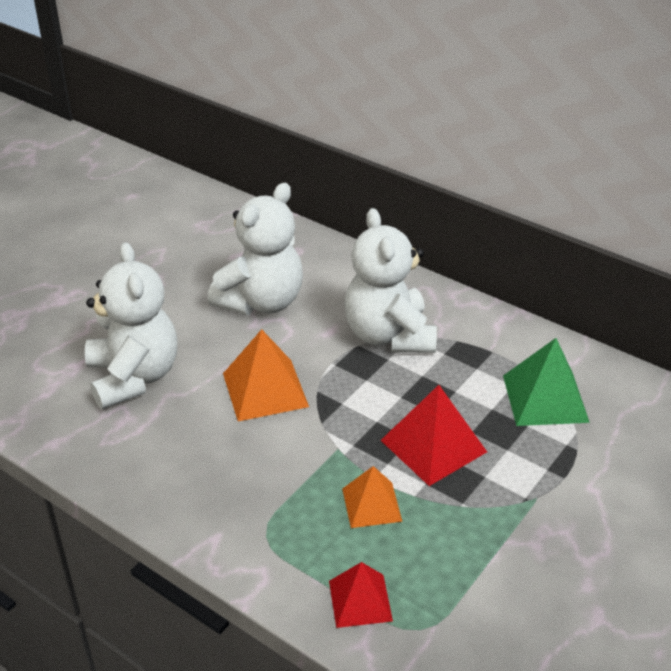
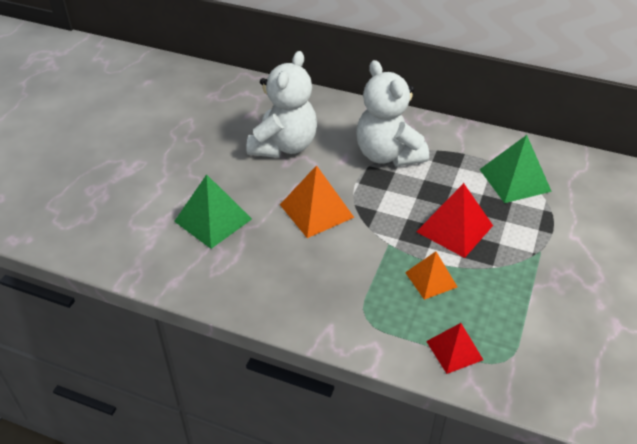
camera: 15 degrees left, 5 degrees up
(134, 377) = (213, 220): white teddy bear -> green pyramid

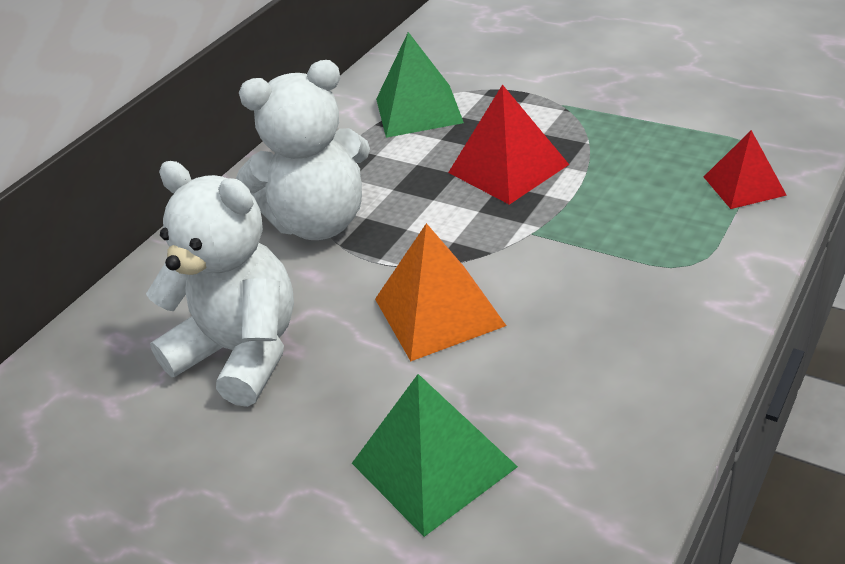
camera: 75 degrees left, 5 degrees down
(431, 279) = (611, 196): orange pyramid -> none

